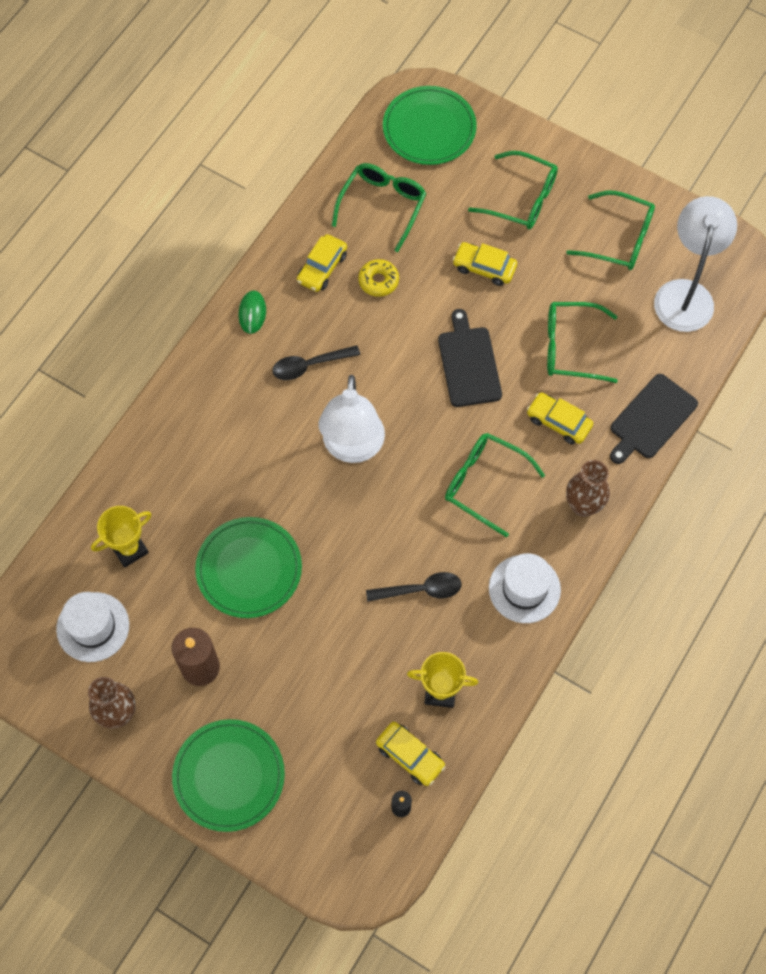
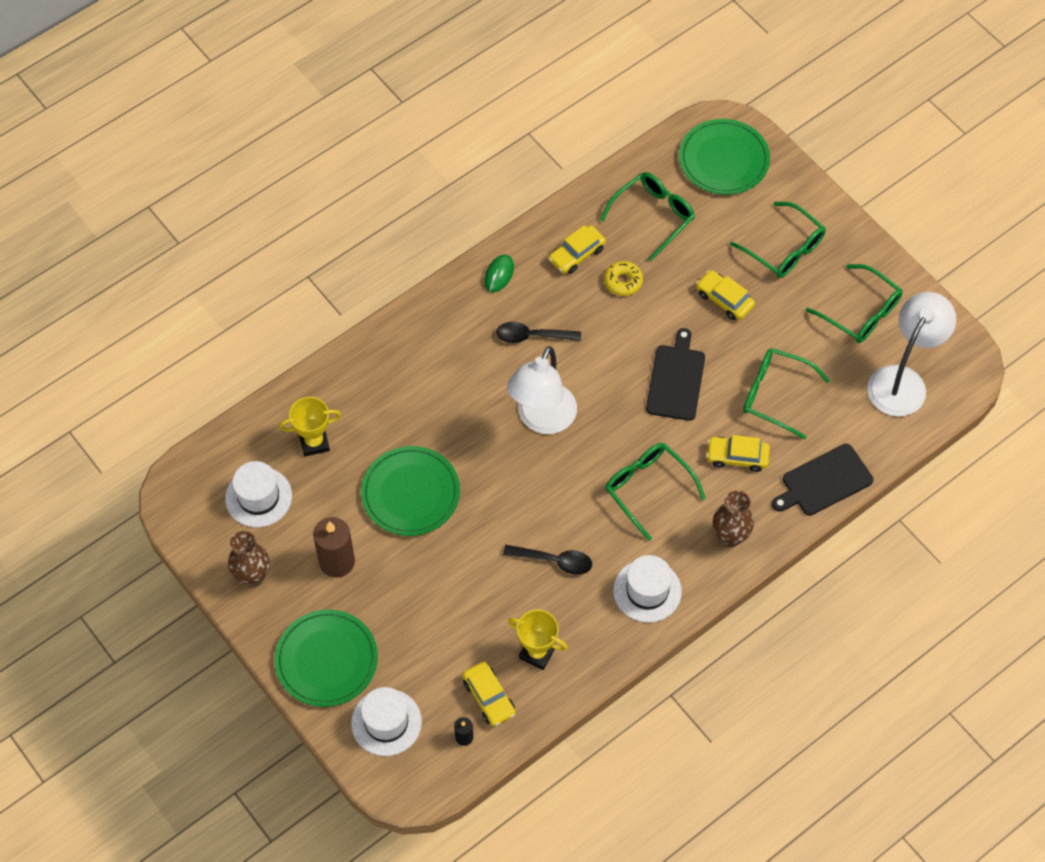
camera: 20 degrees right, 5 degrees down
(316, 820) = (386, 722): none -> white hat
(558, 422) = (737, 457): yellow car -> yellow car turned 45 degrees counterclockwise

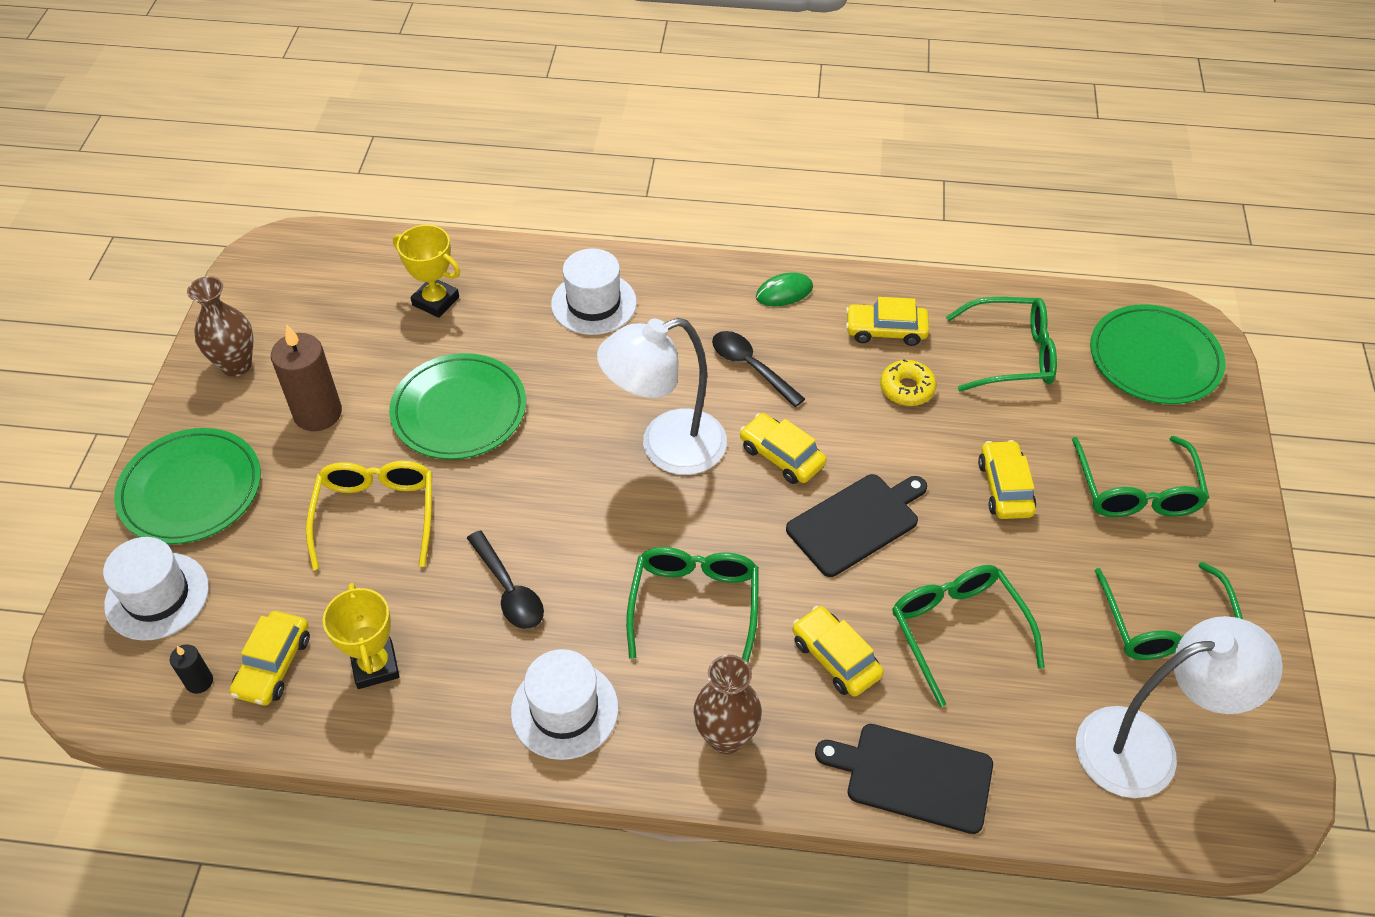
camera: 45 degrees right, 10 degrees down
(258, 497) = (331, 306): white hat -> white hat (594, 303)
(441, 584) = (376, 514): none -> yellow glasses
(603, 374) = (781, 456): none -> yellow car

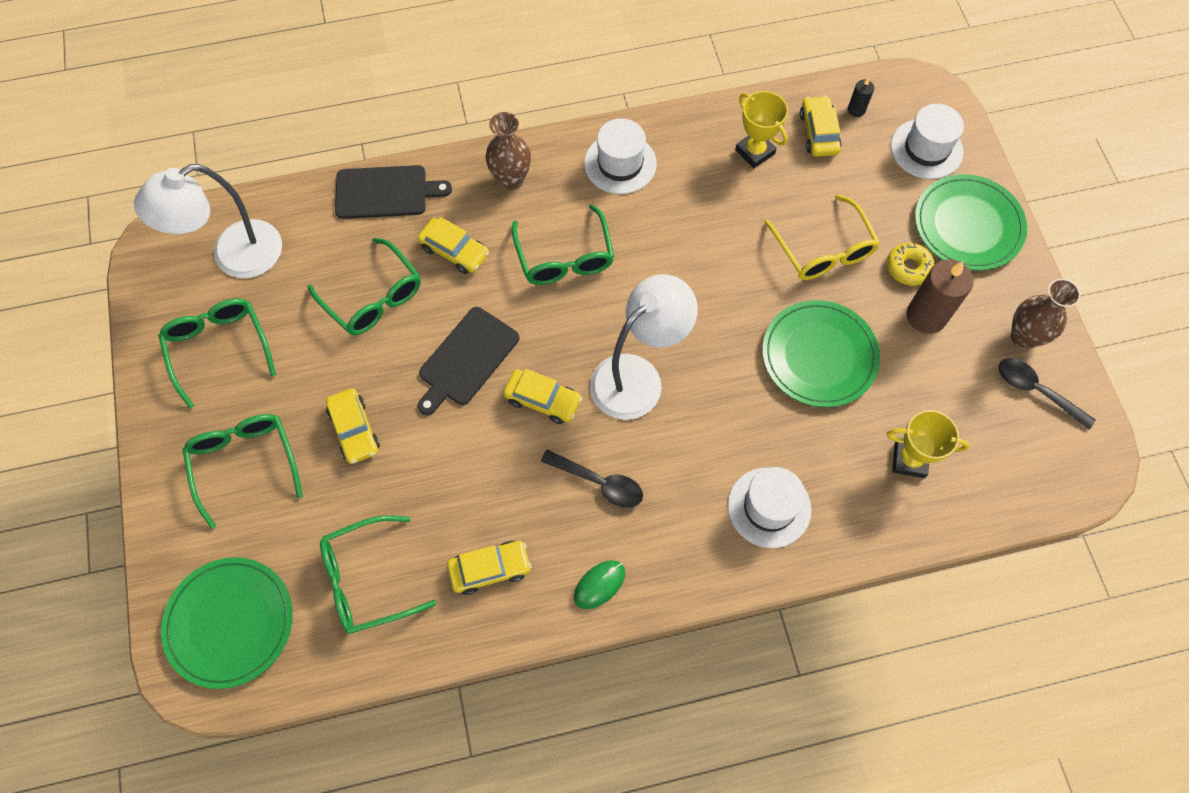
camera: 160 degrees right, 15 degrees up
(509, 590) = (697, 226): black spoon -> black spoon (1036, 391)
(907, 389) = (455, 506): yellow donut -> yellow donut (908, 268)

